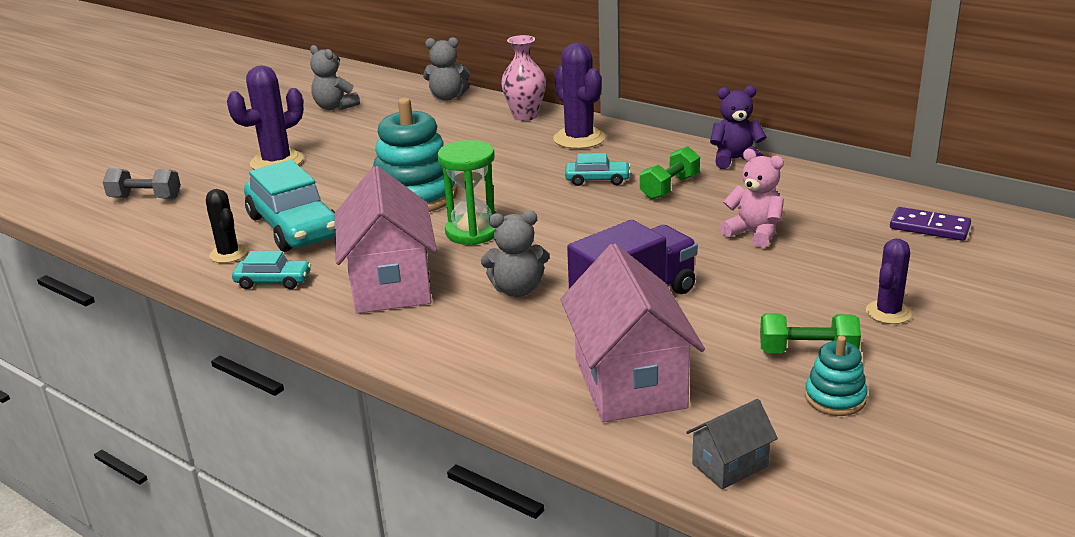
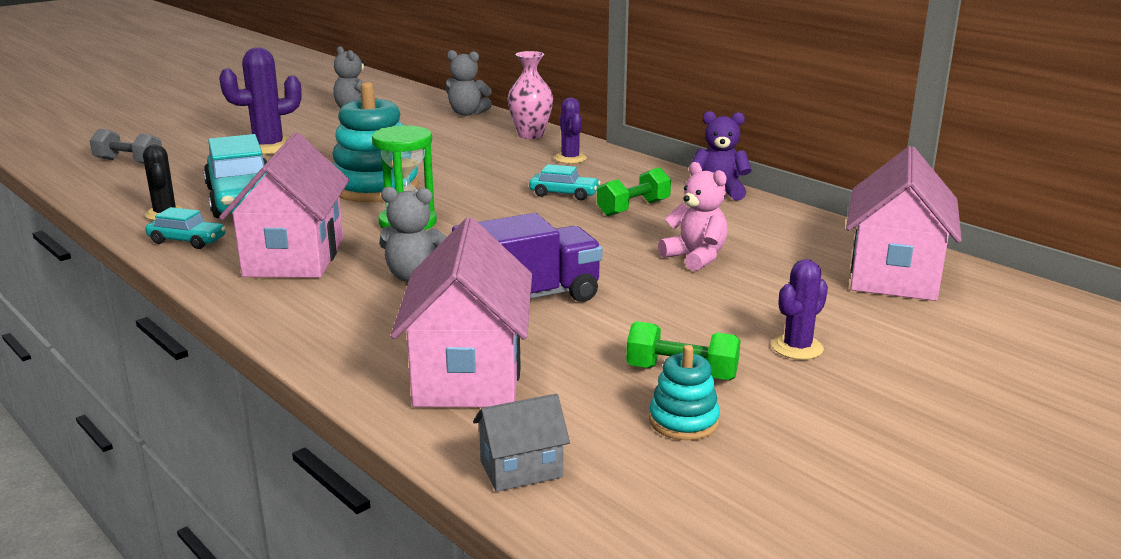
camera: 10 degrees right, 5 degrees down
(579, 139) = (570, 158): purple cactus -> purple cactus, size x0.60
(929, 227) = (894, 275): purple domino -> pink house

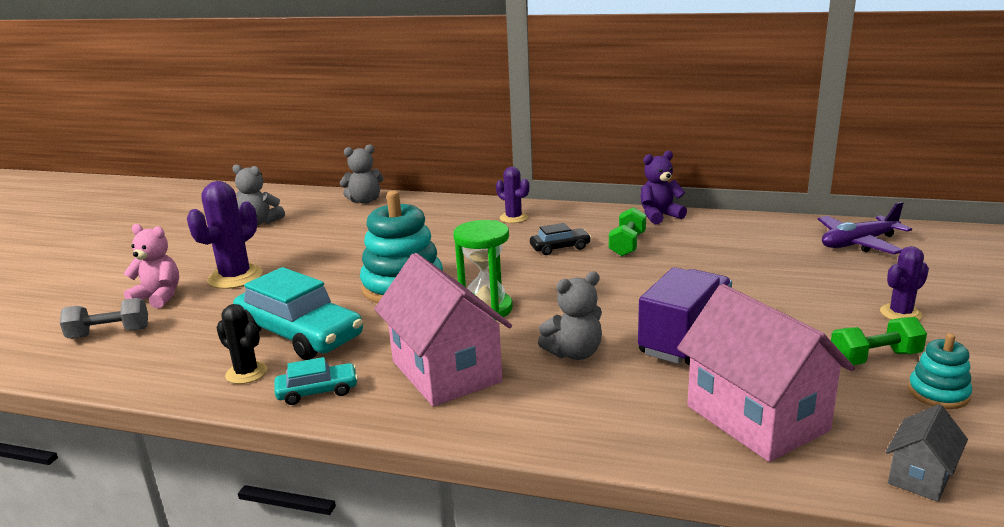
camera: 30 degrees left, 0 degrees up
(530, 135) = (449, 206): pink vase -> none
(564, 194) = (560, 248): turquoise car -> black car
(695, 258) = (732, 270): pink teddy bear -> pink teddy bear (159, 297)
(797, 348) = (900, 313): purple cactus -> purple cactus turned 45 degrees clockwise
(894, 275) = (858, 243): pink house -> purple plane

